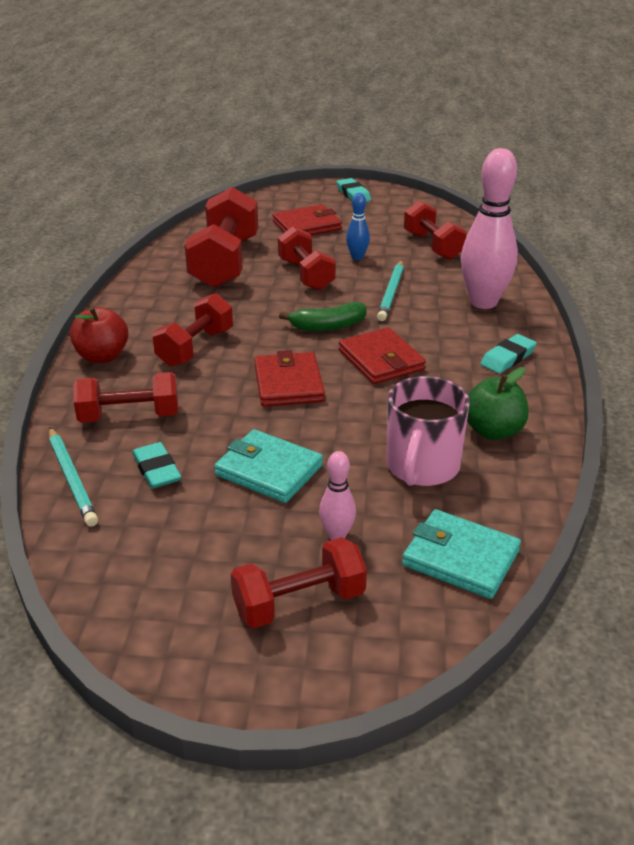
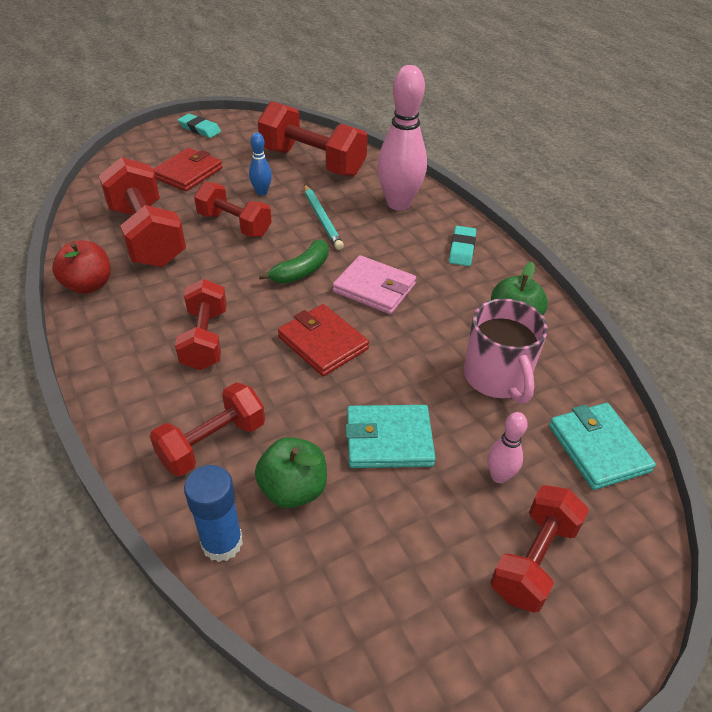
camera: 35 degrees left, 10 degrees up
(72, 479) = (222, 543): turquoise pencil -> blue glue stick
(102, 356) = (120, 387): red apple -> red apple (89, 285)
(156, 470) = (293, 489): turquoise eraser -> green apple
(381, 360) = (374, 288): red wallet -> pink wallet
(432, 246) = (312, 162): red dumbbell -> red dumbbell, size x1.57
(460, 558) = (598, 448): turquoise wallet -> turquoise wallet turned 75 degrees clockwise

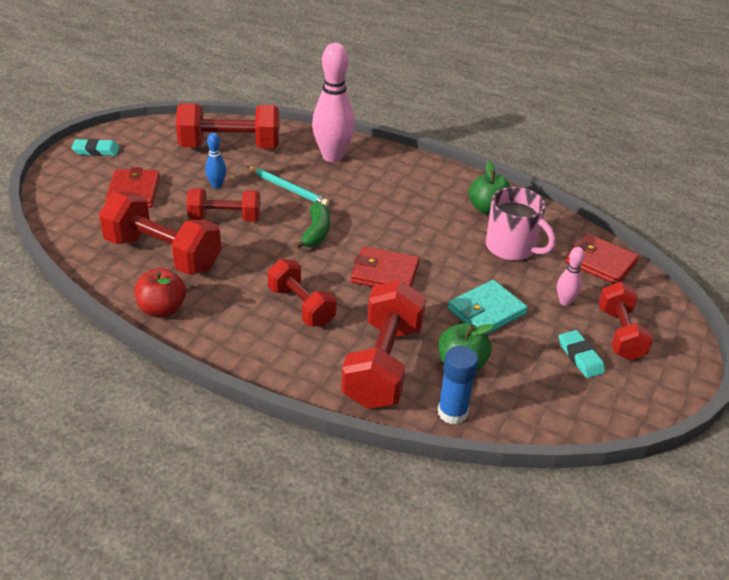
camera: 35 degrees left, 5 degrees down
(212, 443) = (383, 365): red dumbbell -> red dumbbell, size x1.57
(374, 288) = (379, 223): pink wallet -> none
(462, 249) = (410, 173): turquoise eraser -> turquoise eraser (580, 357)
(598, 448) = (600, 262): turquoise wallet -> red wallet

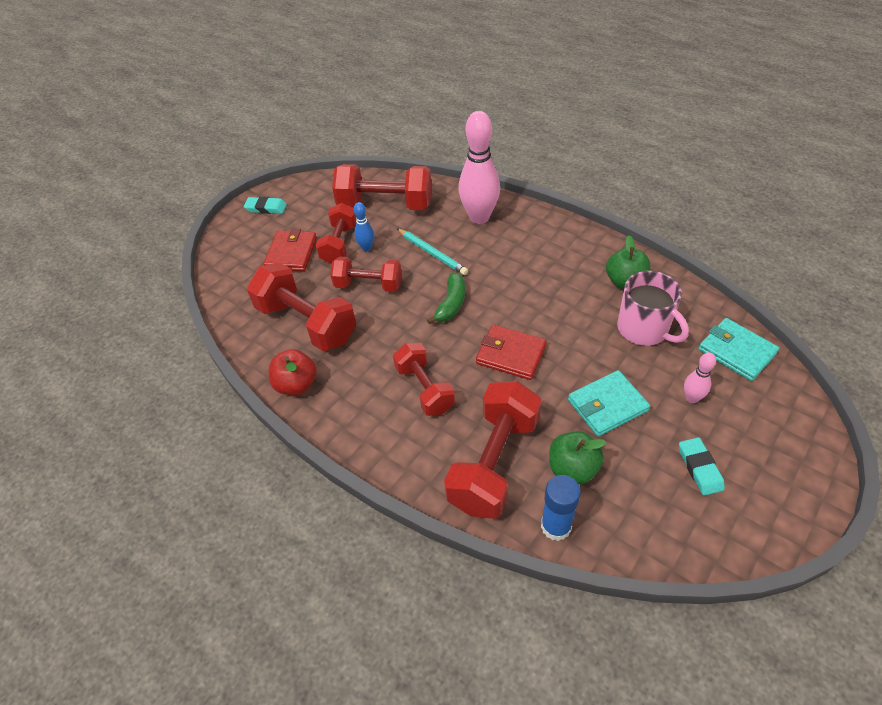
camera: 15 degrees right, 10 degrees up
(600, 262) = (736, 351): red wallet -> turquoise wallet
(620, 334) = (747, 442): red dumbbell -> red dumbbell (340, 244)

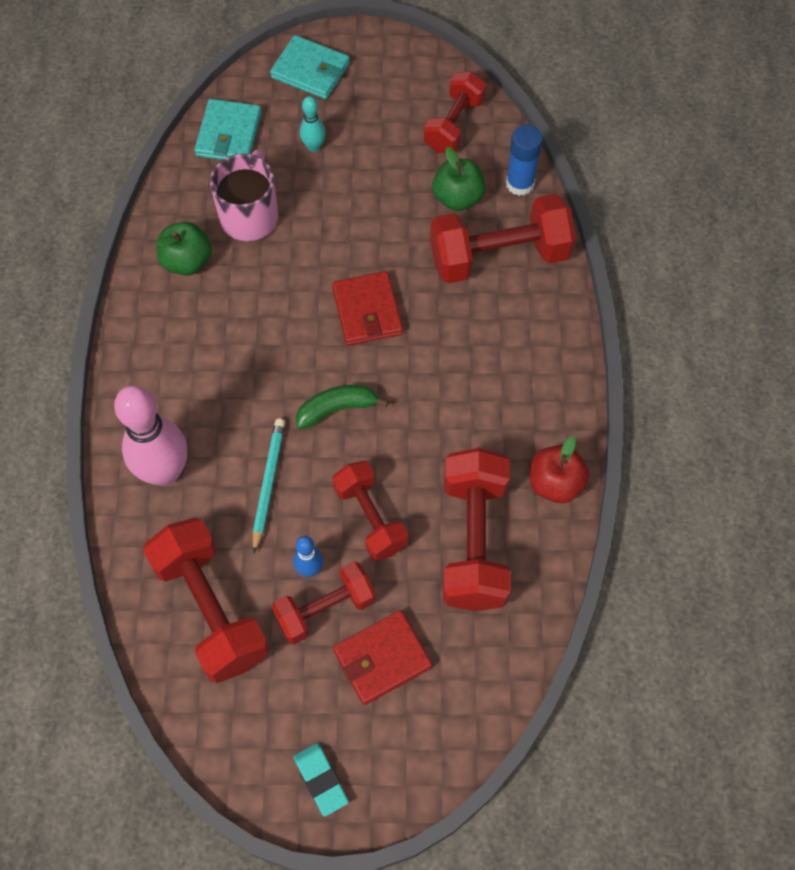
camera: 130 degrees left, 15 degrees up
(424, 389) = (467, 360): red dumbbell -> red dumbbell (454, 124)
(607, 405) = (370, 203): turquoise wallet -> turquoise wallet (310, 70)
(691, 398) = (314, 146): pink bowling pin -> turquoise bowling pin
(700, 468) = (387, 115): turquoise eraser -> none

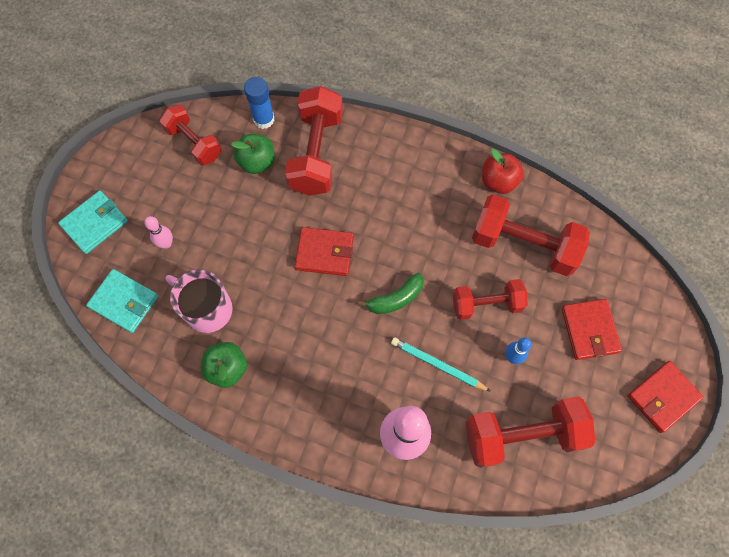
camera: 70 degrees left, 5 degrees up
(314, 146) = (166, 243): turquoise bowling pin -> pink bowling pin
(321, 780) = (663, 397): turquoise eraser -> red wallet
(325, 609) = (544, 356): red dumbbell -> none
(337, 409) = (395, 299): green banana -> green banana turned 120 degrees counterclockwise

